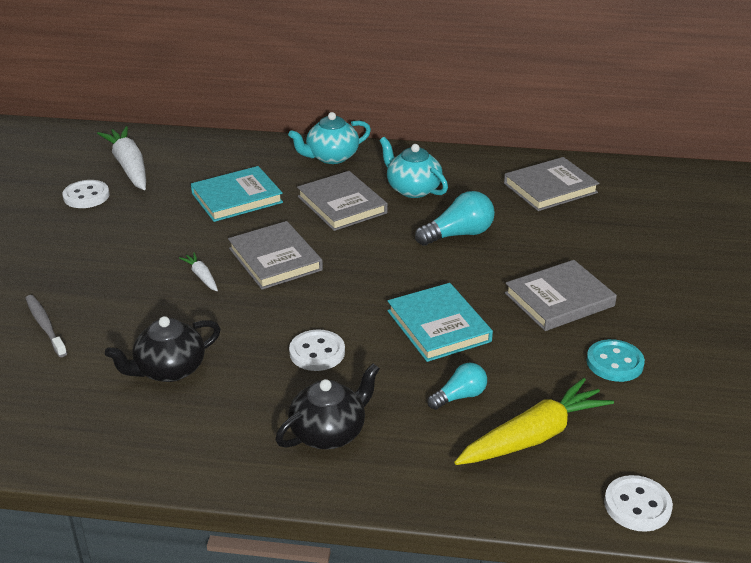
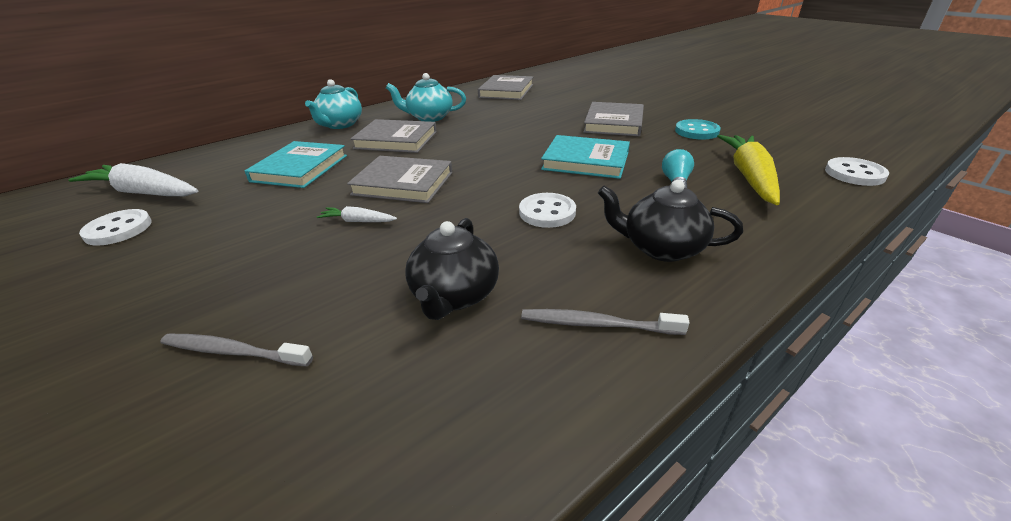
camera: 45 degrees left, 0 degrees up
(202, 441) = (596, 324): none -> grey toothbrush
(329, 432) = (661, 248): black teapot -> black teapot turned 75 degrees counterclockwise
(458, 234) = (501, 123): turquoise light bulb -> none

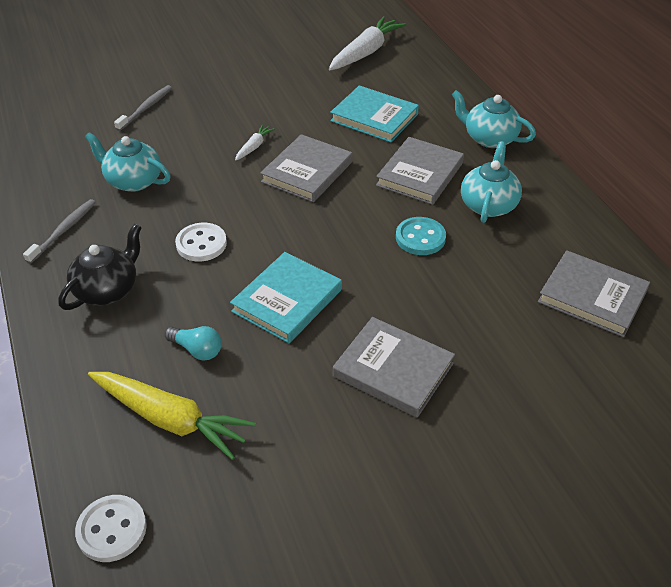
camera: 105 degrees right, 10 degrees up
(118, 229) = (309, 53): white button -> none
(454, 295) = (133, 181): black teapot -> turquoise teapot
(696, 131) = (319, 447): turquoise button -> turquoise button (420, 238)

